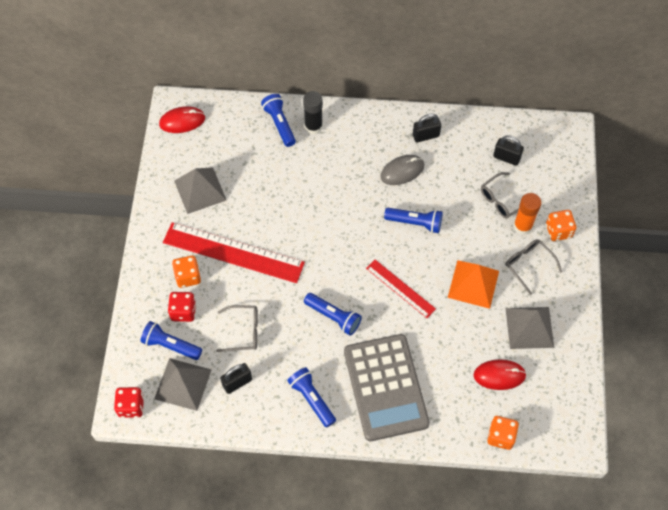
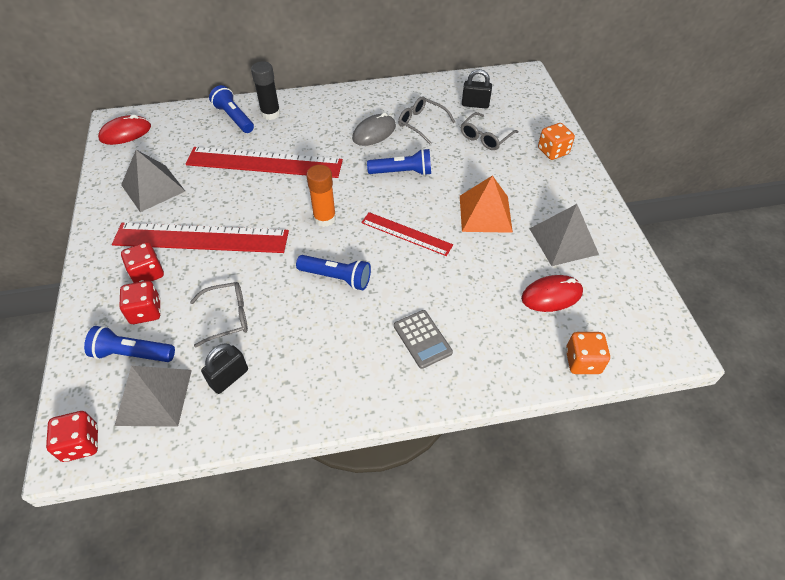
camera: 15 degrees left, 10 degrees down
(188, 277) = (147, 273): orange dice -> red dice
(297, 184) = (264, 163): none -> red ruler
(312, 399) = (333, 374): blue flashlight -> none
(386, 387) = (422, 339): grey calculator -> grey calculator, size x0.45
(425, 135) = (388, 101): black padlock -> none
(522, 226) = (515, 154): orange glue stick -> orange glue stick (325, 218)
(528, 265) = (536, 185): grey glasses -> grey glasses (421, 123)

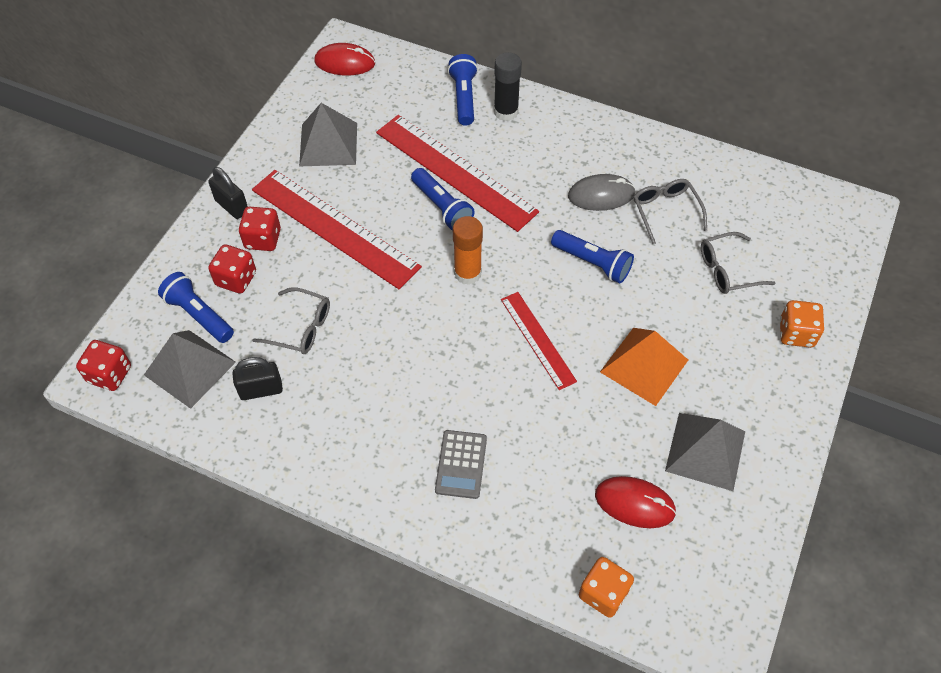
camera: 35 degrees right, 5 degrees up
(336, 278) = (429, 347): blue flashlight -> blue flashlight (442, 207)
(475, 104) = (753, 219): black padlock -> black padlock (232, 206)

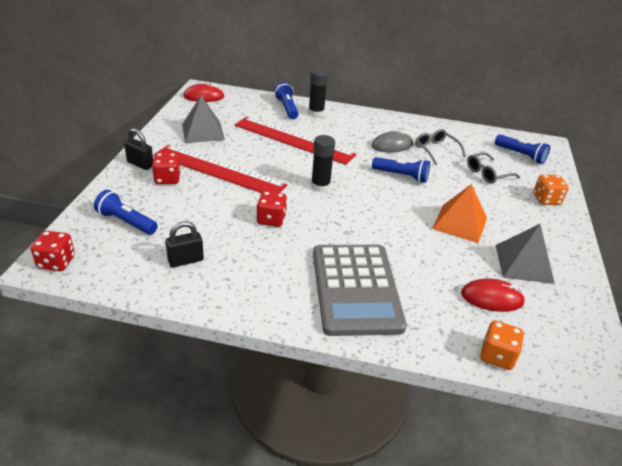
camera: 15 degrees left, 20 degrees down
(190, 368) = (124, 253): grey pyramid -> none
(236, 279) = (151, 200): red dice -> red dice (271, 219)
(301, 328) = (208, 223): grey glasses -> none
(442, 207) = (290, 156): blue flashlight -> blue flashlight (520, 155)
(461, 464) = (356, 289): grey calculator -> grey calculator, size x2.23
(467, 273) = (320, 186): orange glue stick -> black glue stick
(538, 339) = (382, 216): red ruler -> none

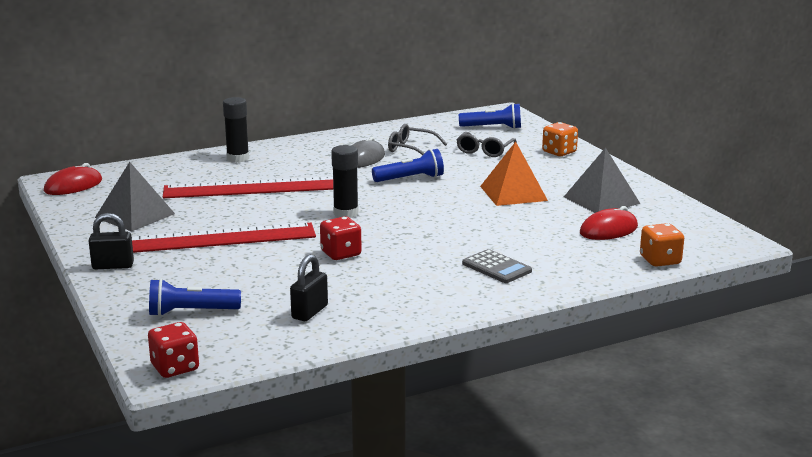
camera: 35 degrees left, 15 degrees down
(167, 179) = (170, 265): red dice -> none
(287, 108) = (197, 165): blue flashlight -> none
(356, 289) = (496, 267): grey calculator -> grey calculator, size x0.45

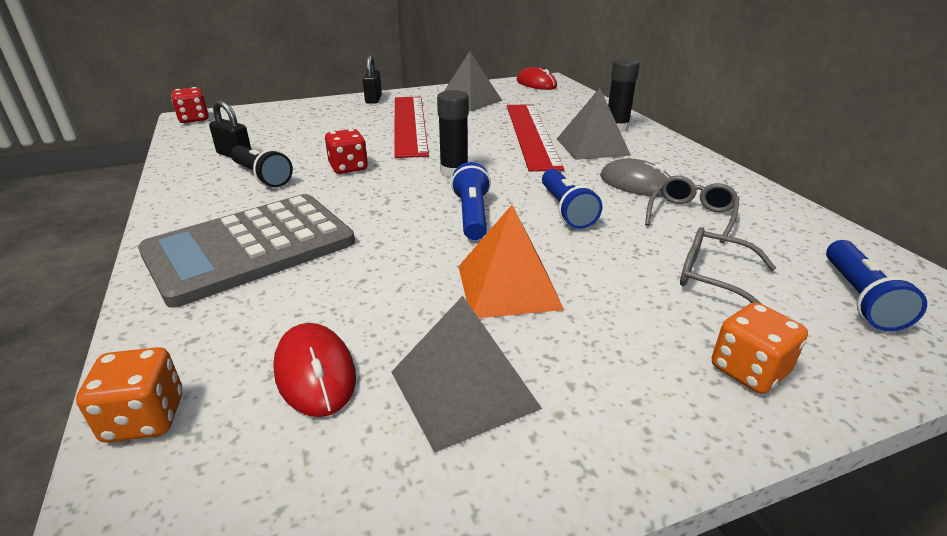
camera: 95 degrees right, 10 degrees up
(191, 312) = (274, 121): blue flashlight -> blue flashlight (472, 215)
(286, 168) = (592, 146): none -> grey pyramid
(366, 287) = (262, 176): none -> black flashlight
(496, 267) = (250, 248): grey calculator -> grey calculator, size x2.23

